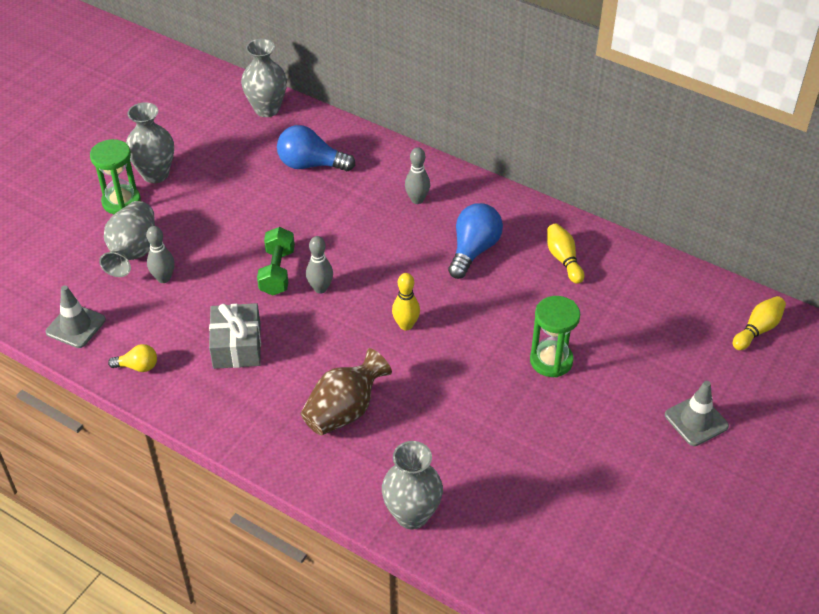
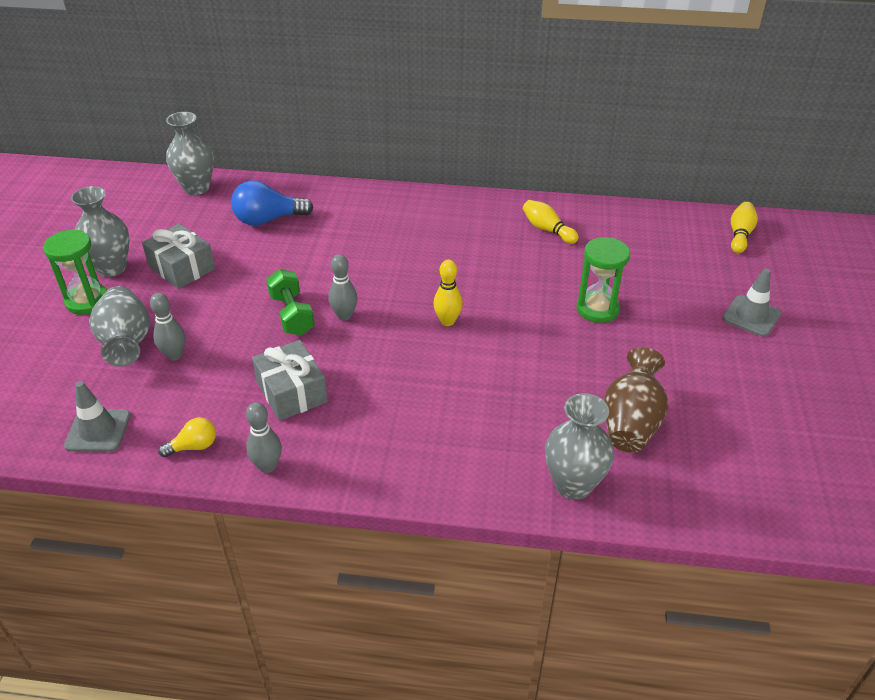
camera: 25 degrees left, 5 degrees down
(211, 193) = (182, 268): none -> grey gift
(344, 411) = (440, 414): brown vase -> brown vase (631, 423)
(417, 199) = (387, 220): grey bowling pin -> grey bowling pin (268, 466)
(473, 250) = (465, 245): blue light bulb -> none

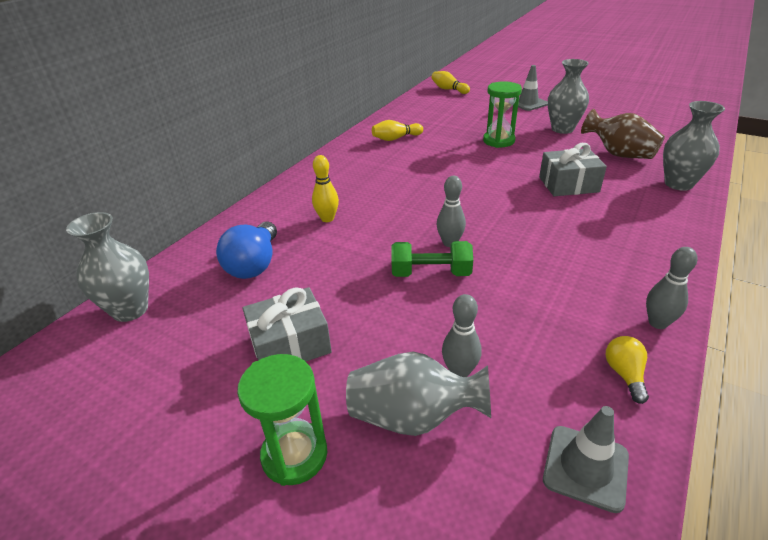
camera: 65 degrees left, 5 degrees down
(112, 268) = (234, 417): grey vase -> grey vase (562, 129)
(292, 392) = (551, 291): grey gift -> grey gift (568, 184)
(447, 321) = (484, 196): yellow bowling pin -> yellow bowling pin (327, 218)

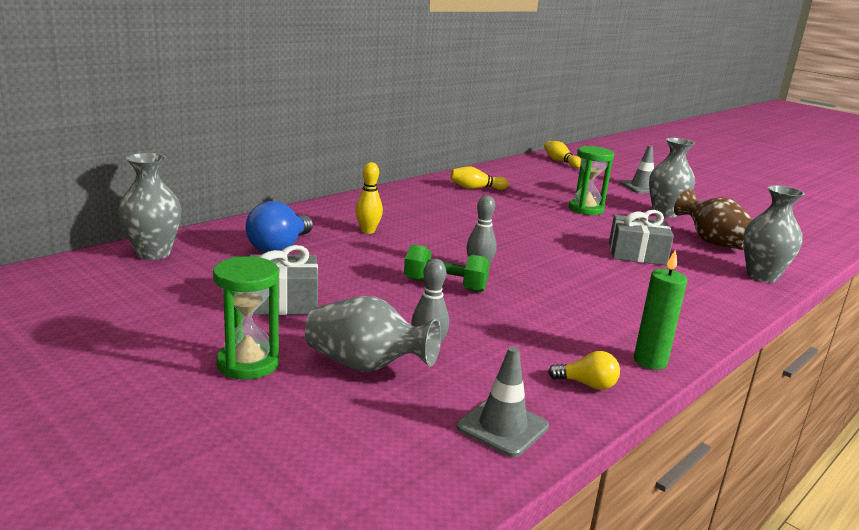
camera: 10 degrees right, 15 degrees down
(624, 374) = (587, 384): yellow light bulb -> yellow light bulb turned 90 degrees clockwise
(657, 323) = (650, 361): grey bowling pin -> green candle

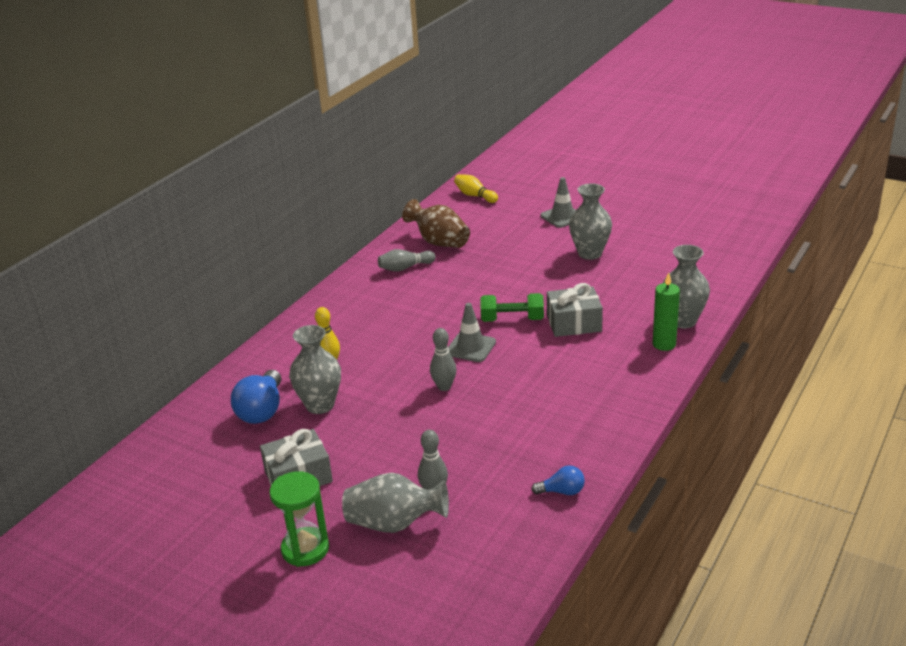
camera: 10 degrees left, 10 degrees up
(153, 253) = (157, 452): grey vase -> grey vase (320, 405)
(445, 285) = (422, 415): green dumbbell -> green dumbbell (512, 319)
(475, 188) = (405, 268): yellow bowling pin -> grey bowling pin
(502, 427) = (512, 550): grey traffic cone -> grey traffic cone (470, 347)
(586, 209) = (516, 270): green hourglass -> none
(587, 384) = (562, 491): yellow light bulb -> blue light bulb
(650, 361) = (604, 453): green candle -> green candle (664, 344)
(713, 243) = (638, 286): brown vase -> brown vase (439, 242)

